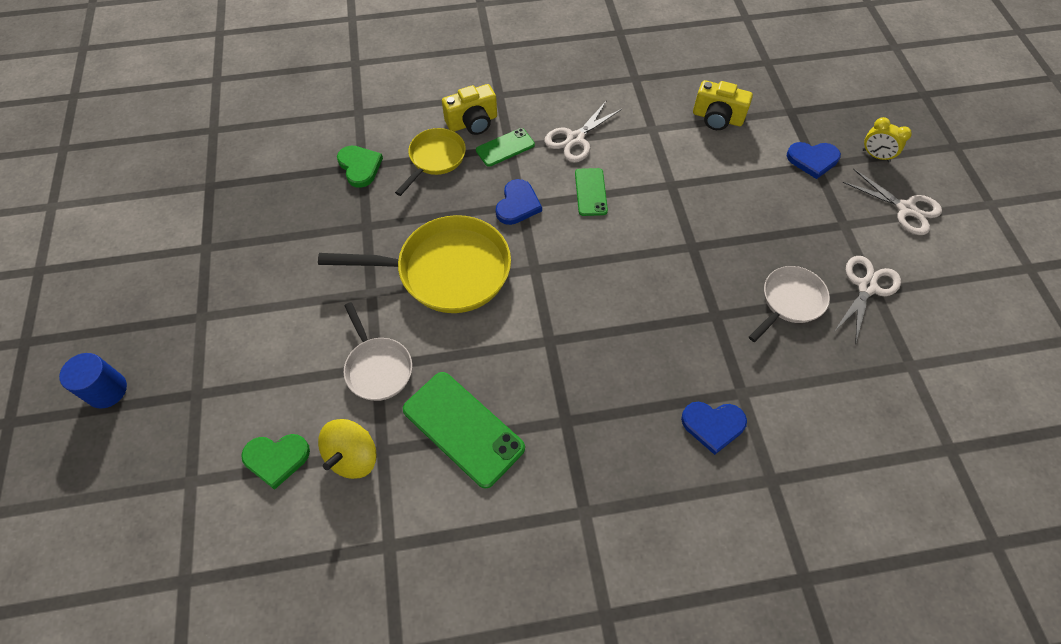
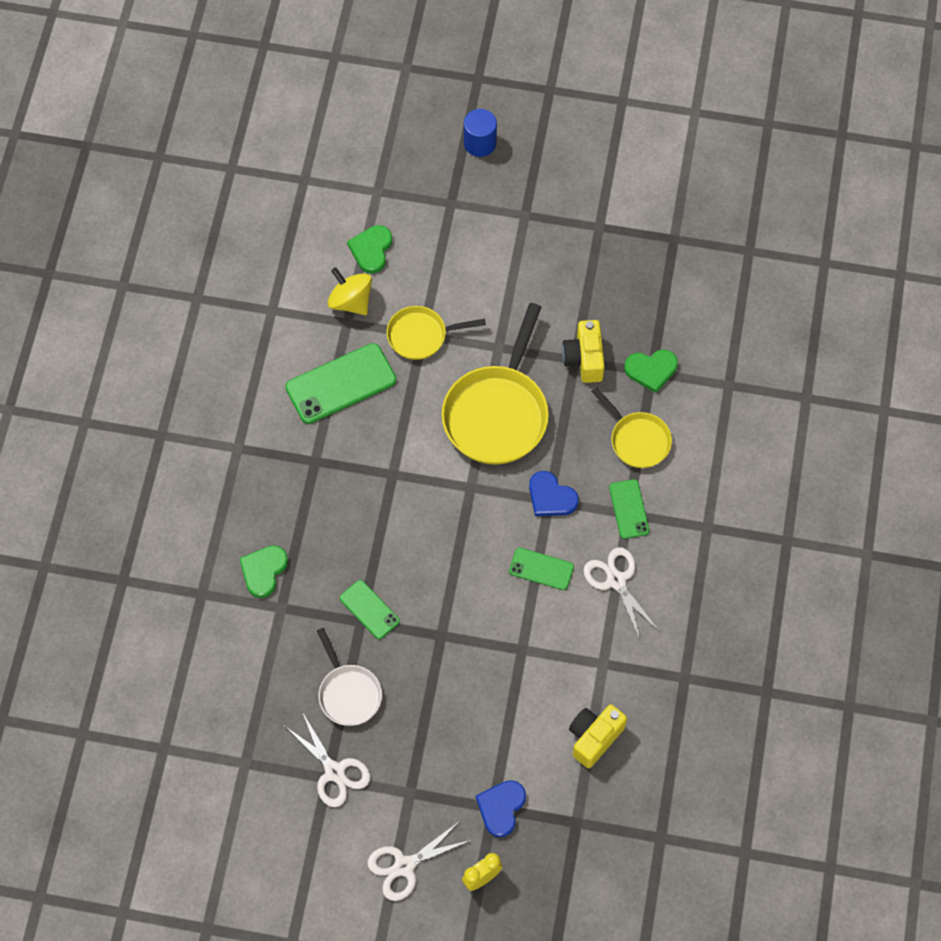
camera: 110 degrees right, 5 degrees up
(377, 368) = (421, 335): white pan -> yellow pan
(472, 122) = (675, 489): yellow camera -> yellow camera (584, 359)
(700, 312) = (369, 609): none -> green phone
(713, 425) = (263, 571): blue heart -> green heart

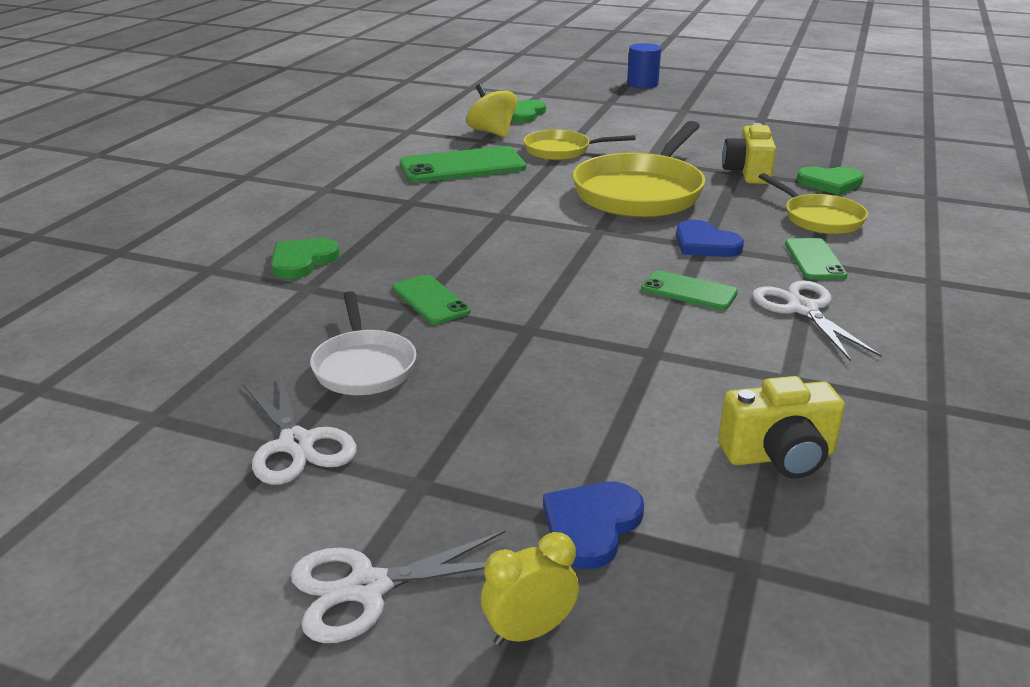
camera: 10 degrees right, 35 degrees down
(594, 738) = (779, 456): yellow camera -> yellow camera turned 150 degrees counterclockwise

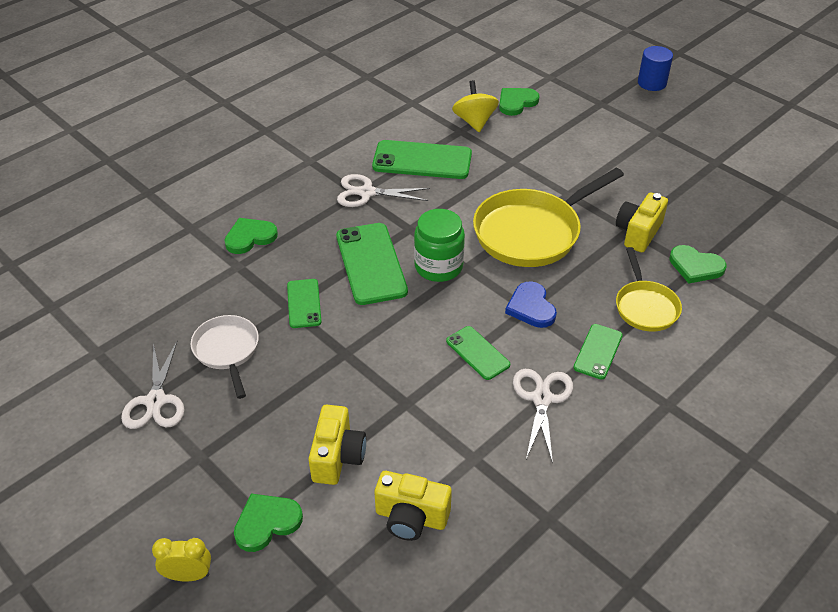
camera: 25 degrees right, 15 degrees up
(363, 366) = (227, 351): white pan -> white pan turned 150 degrees clockwise
(367, 588) = (132, 515): white scissors -> white scissors (366, 193)
(483, 250) = (371, 263): none -> green phone
(561, 150) = (511, 161): yellow pan -> none
(567, 236) = (438, 266): none -> green jar
(591, 525) = (266, 523): blue heart -> green heart
(620, 426) = (337, 457): none -> yellow camera

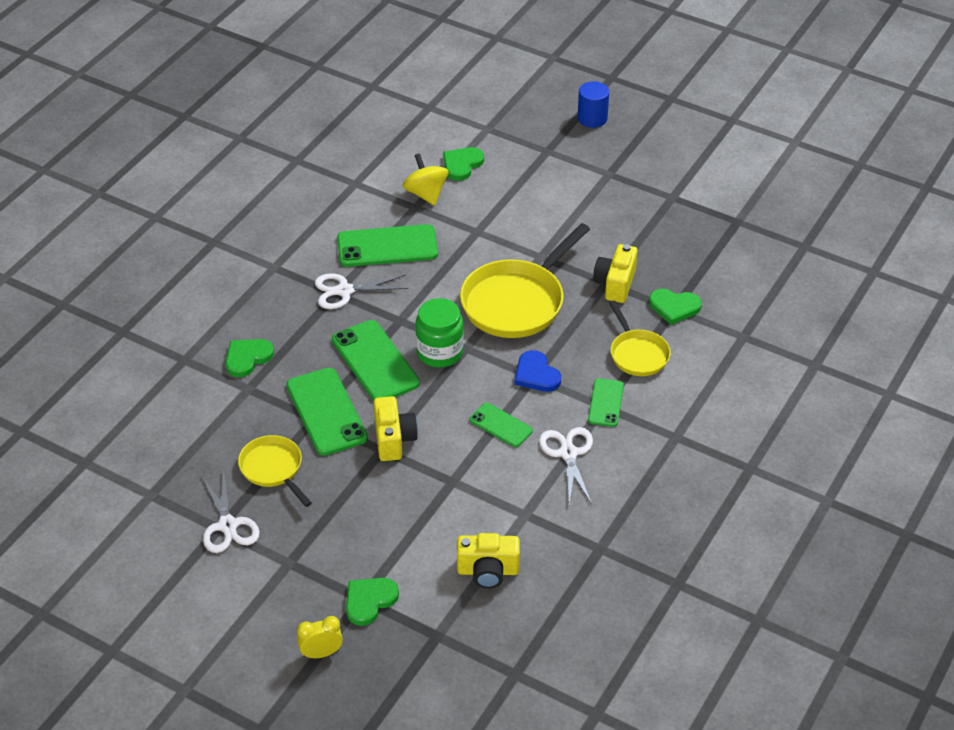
camera: 15 degrees left, 0 degrees up
(227, 351) = (273, 469): white pan -> yellow pan
(304, 303) = (326, 412): green phone -> green phone, size x1.76
(337, 457) = (409, 537): yellow camera -> yellow camera (393, 439)

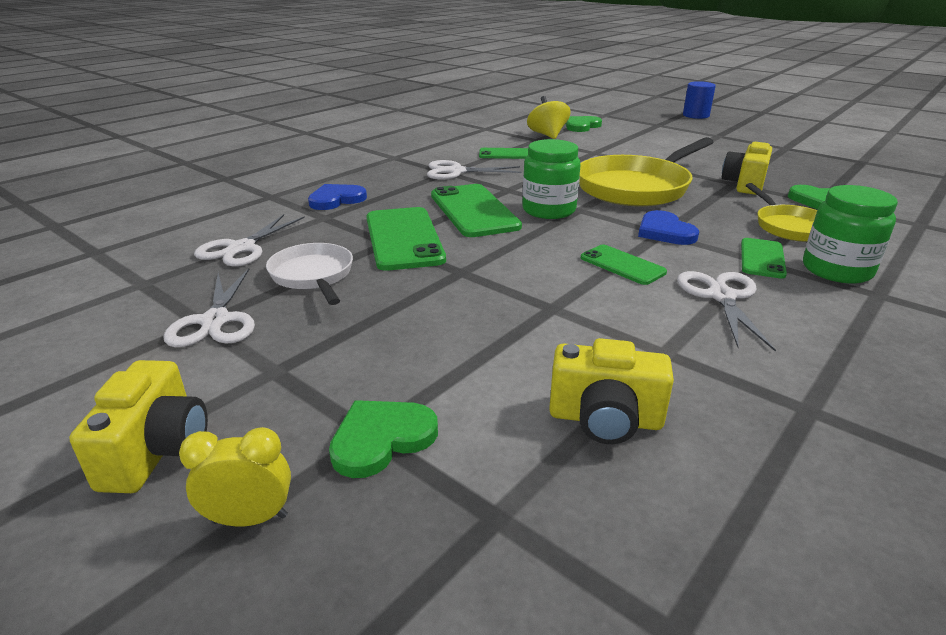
camera: 10 degrees right, 15 degrees down
(201, 442) = (241, 248): none -> white scissors
(247, 358) = (336, 199): green heart -> blue heart
(273, 469) = (313, 276): yellow pan -> white pan
(387, 246) = (506, 154): green phone -> green phone, size x0.57
(393, 439) = (479, 265): yellow camera -> yellow camera (157, 451)
(656, 411) = (836, 270): none -> green jar

